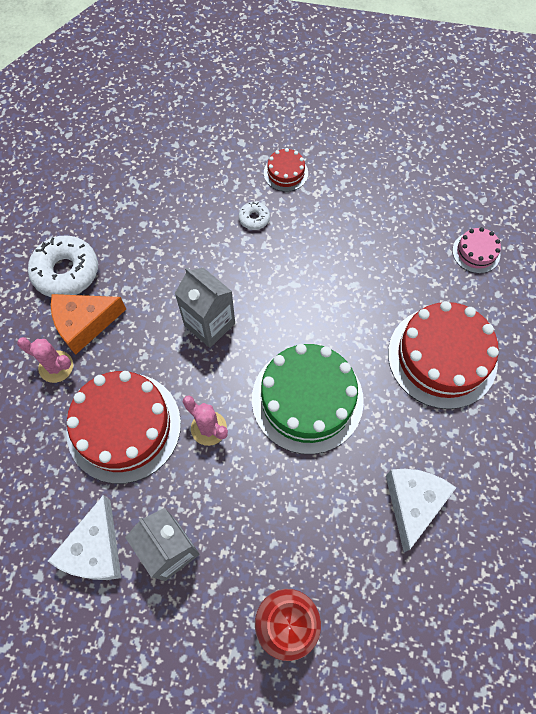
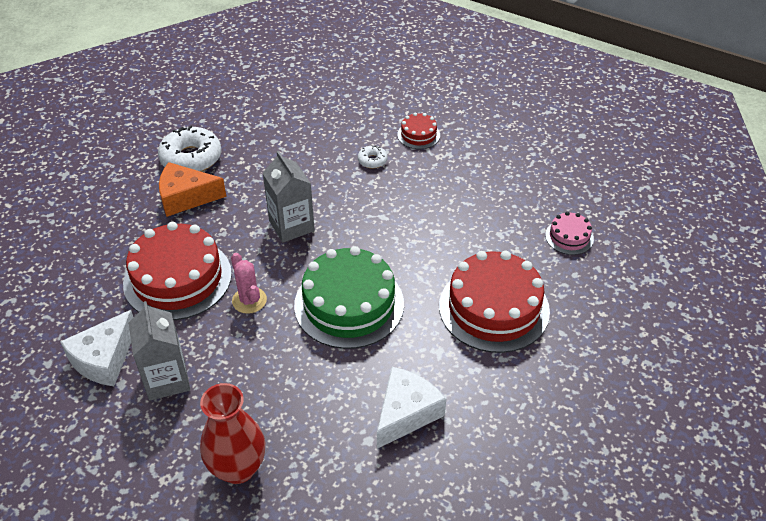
camera: 20 degrees right, 20 degrees down
(56, 367) = (146, 220): pink cactus -> none

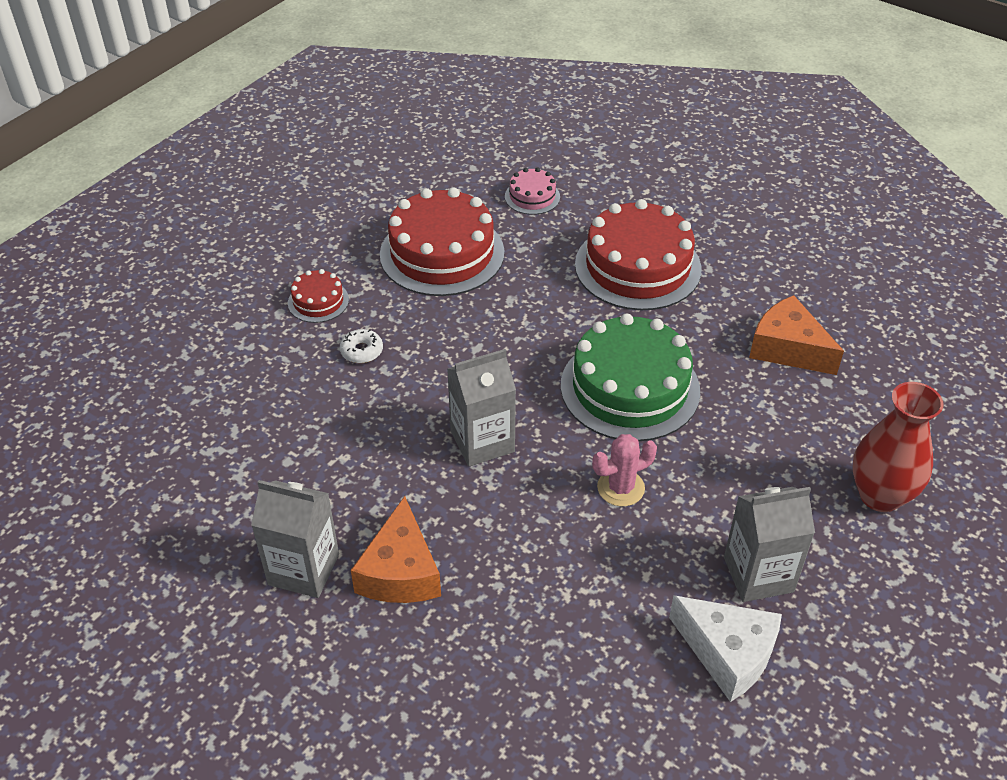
camera: 85 degrees left, 0 degrees up
(177, 278) = (576, 573): red cake -> red cake (442, 253)
(191, 158) = (303, 569): white donut -> grey carton
(406, 413) = (788, 348): white cheese -> orange cheese

